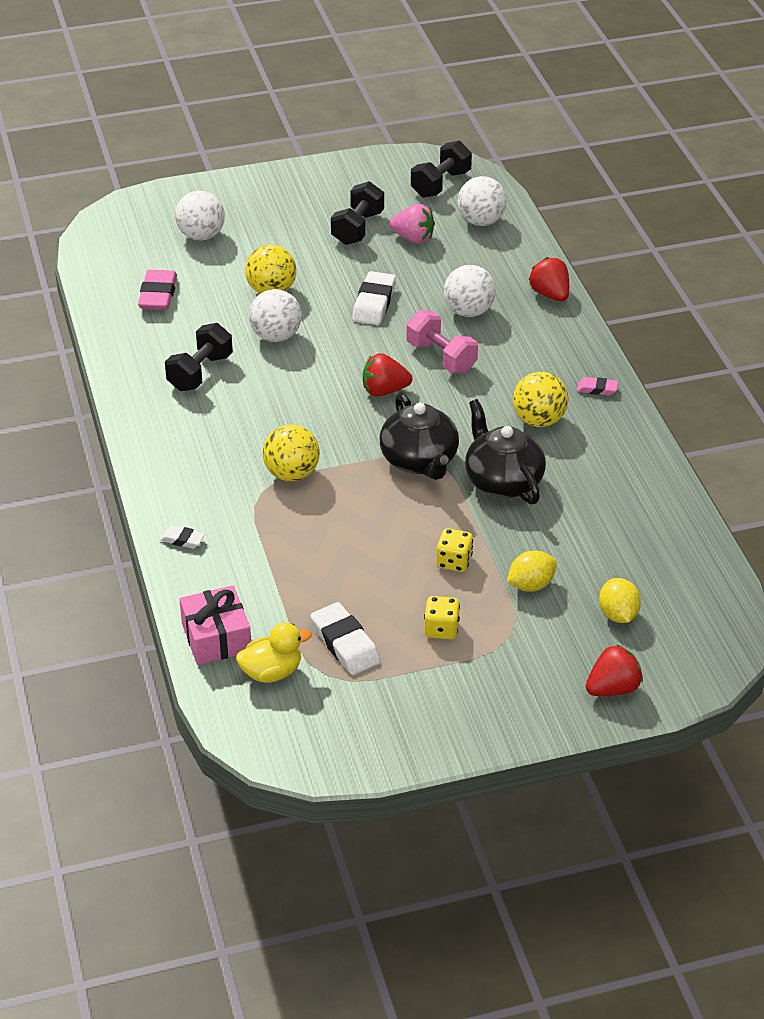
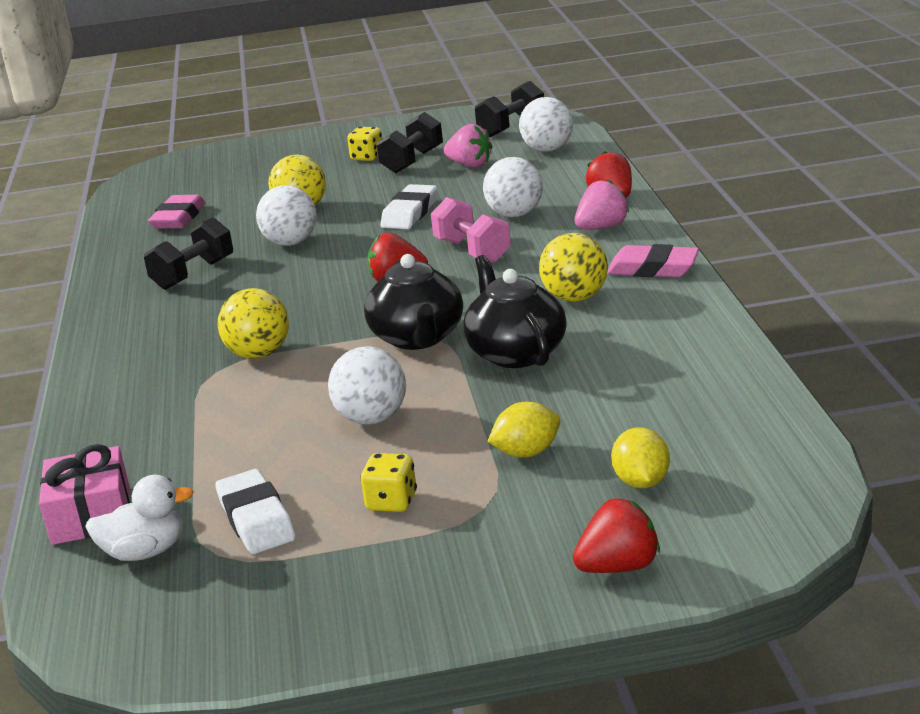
camera: 10 degrees right, 15 degrees down
(182, 540) = (99, 418): white eraser -> none
(201, 235) = (245, 175): white ball -> white ball (372, 418)
(272, 672) = (145, 552): yellow duck -> white duck
(454, 562) = (431, 431): yellow dice -> yellow dice (367, 157)
(547, 334) = (602, 228): none -> pink strawberry
(597, 389) = (652, 269): pink eraser -> pink eraser, size x1.82

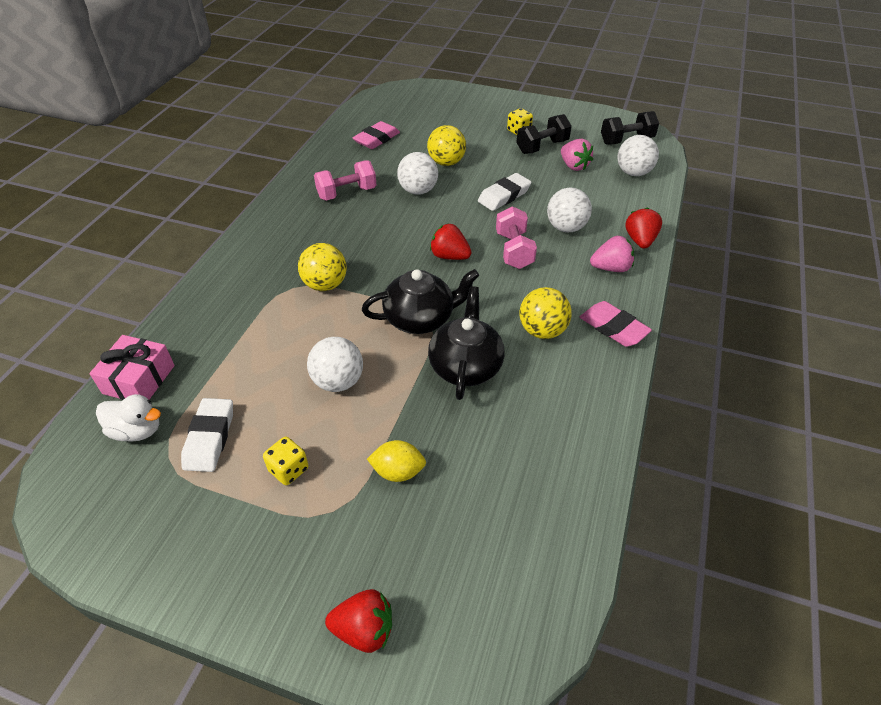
camera: 25 degrees right, 20 degrees up
(193, 274) = (347, 193): black dumbbell -> pink dumbbell
(418, 338) = (420, 318): black teapot -> black teapot turned 120 degrees counterclockwise
(641, 482) = (443, 549): yellow lemon -> none

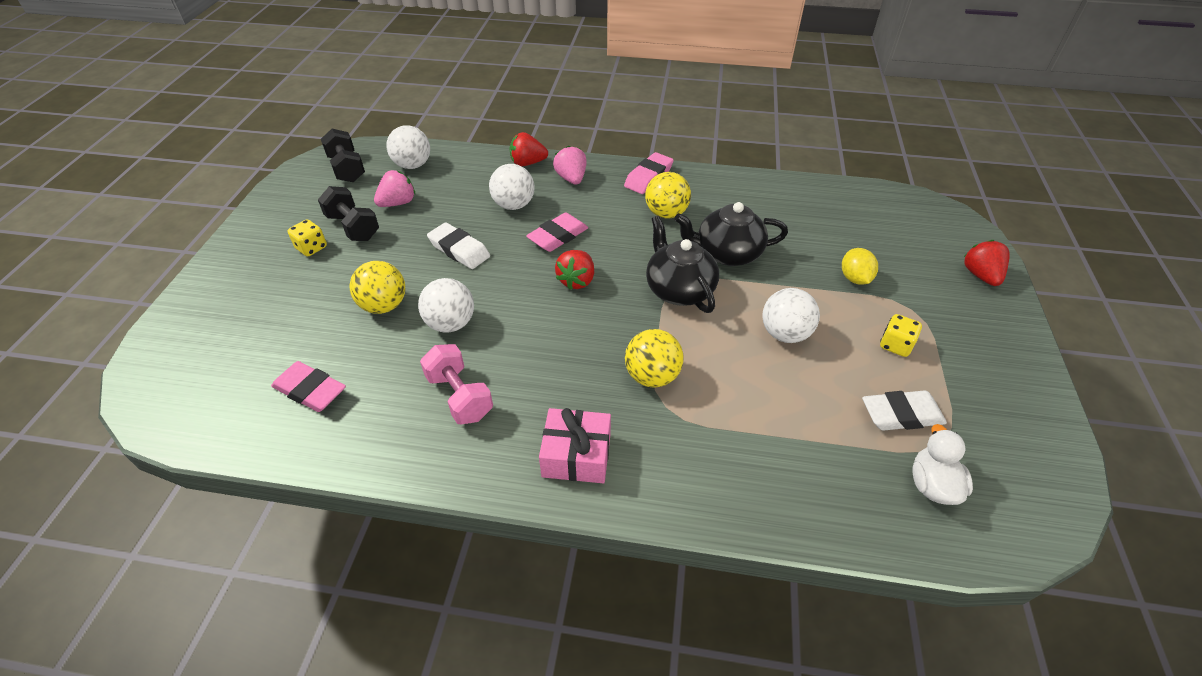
camera: 100 degrees left, 0 degrees up
(139, 379) = (871, 516): pink gift -> pink gift (576, 455)
(514, 250) = (558, 236): pink dumbbell -> pink eraser

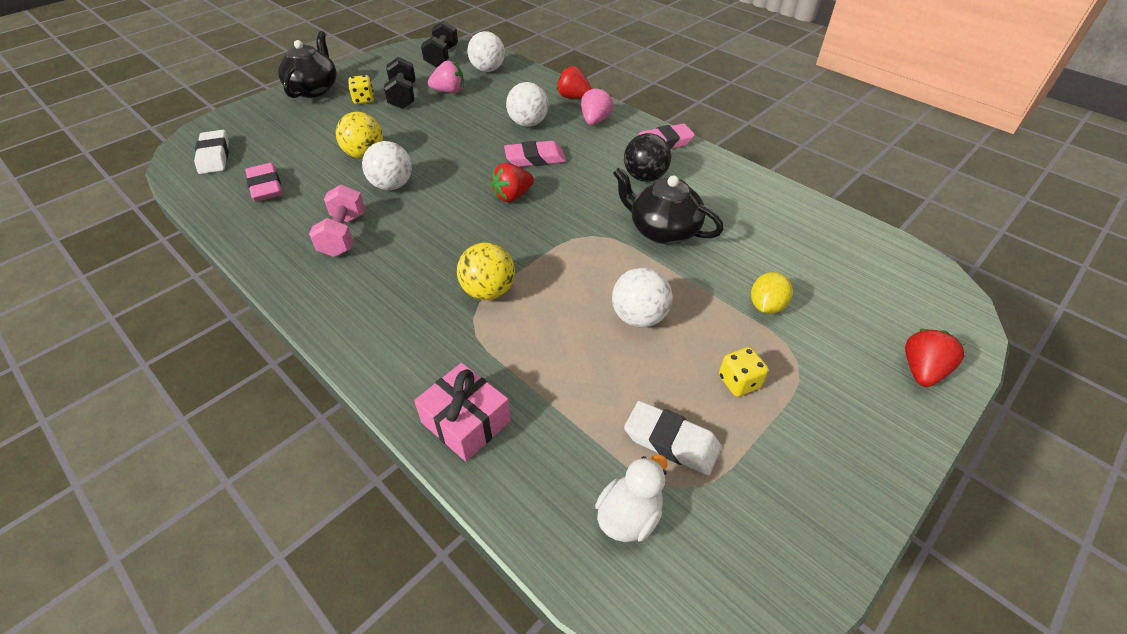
camera: 35 degrees right, 0 degrees up
(459, 250) = (454, 139): white eraser -> white eraser (214, 156)
(576, 455) = (371, 315): pink gift -> pink gift (466, 421)
(666, 213) = (645, 177): yellow ball -> black ball
(679, 289) = (586, 239): black teapot -> black teapot (314, 89)

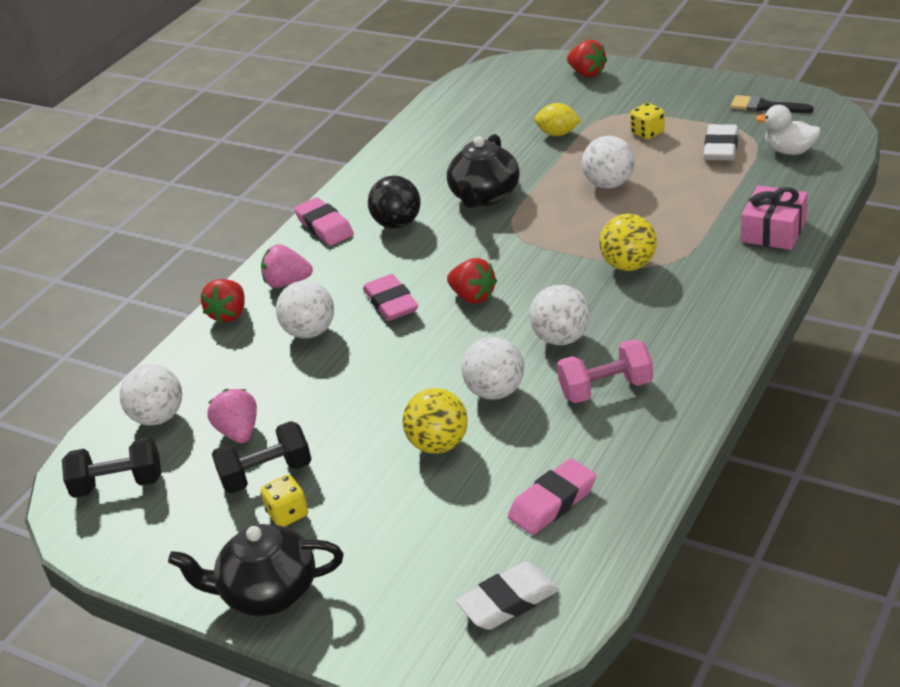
camera: 100 degrees left, 10 degrees down
(422, 228) = (562, 338): none -> white ball
(768, 540) = (765, 106): none -> black brush
(921, 370) = (587, 73): red strawberry -> red strawberry turned 150 degrees counterclockwise

